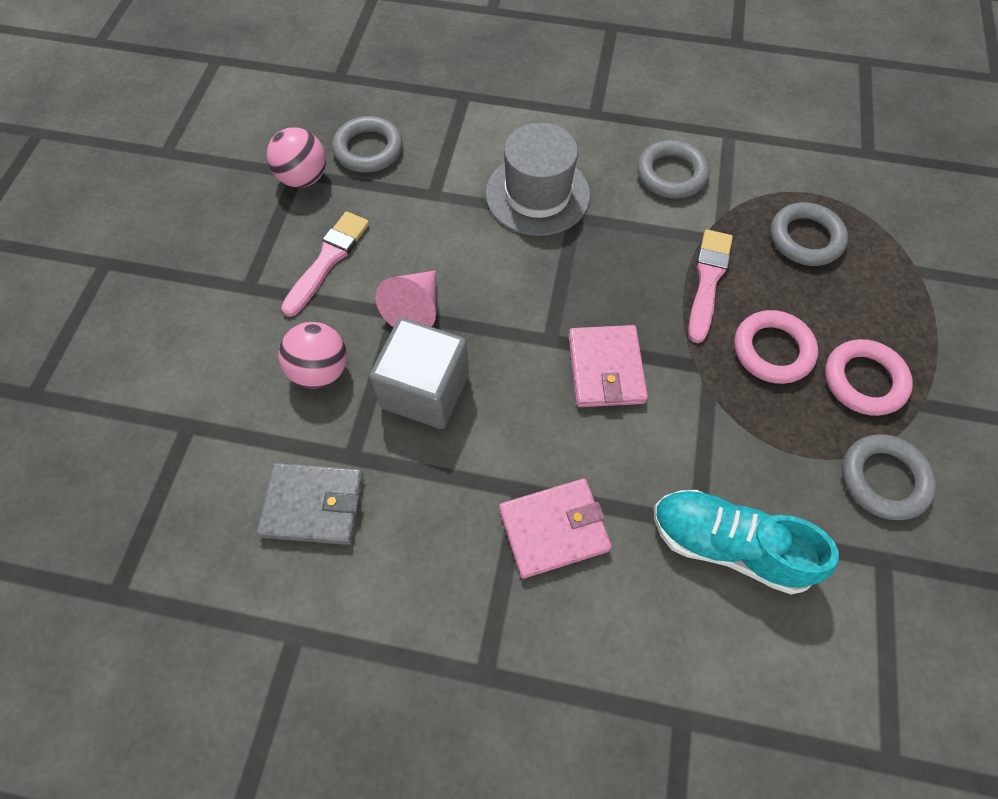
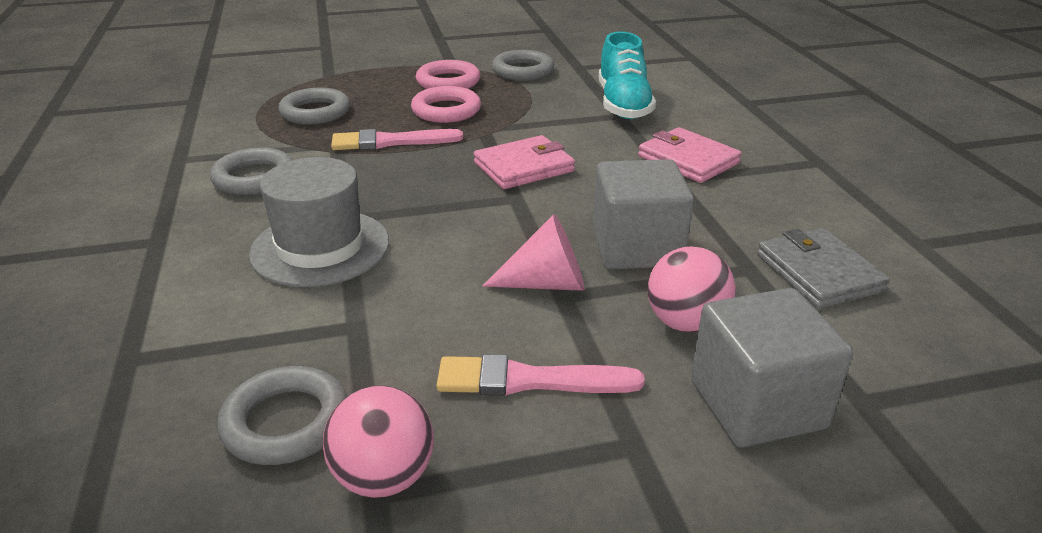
camera: 115 degrees left, 30 degrees down
(228, 364) = (757, 404): none -> grey cube

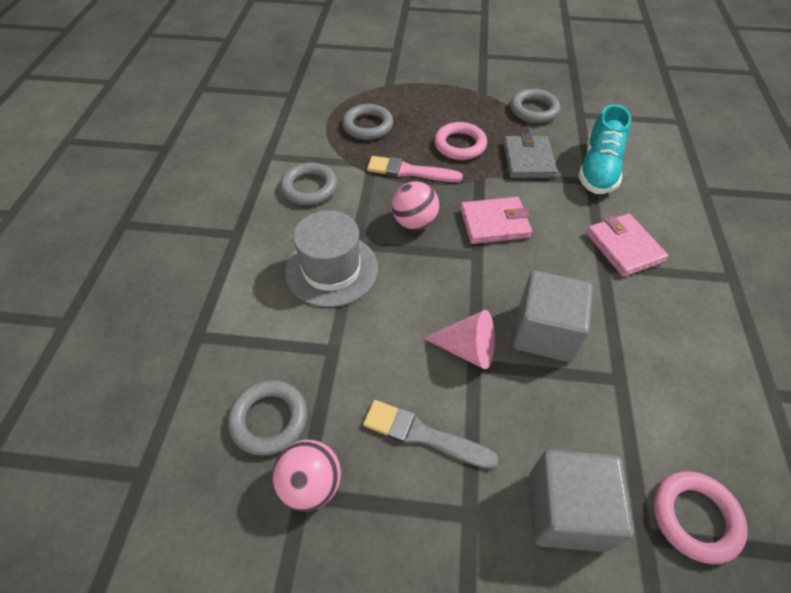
camera: 20 degrees right, 20 degrees up
(448, 82) = (472, 111): pink ring -> pink ring (694, 517)
(529, 380) = (423, 435): pink brush -> grey brush
(685, 323) = (549, 418): pink ball -> pink ball (414, 222)
(819, 273) = (672, 400): grey wallet -> grey wallet (528, 160)

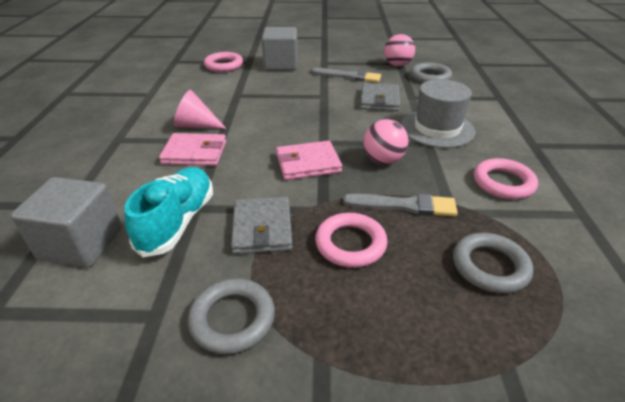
camera: 175 degrees right, 15 degrees down
(309, 187) = (503, 183): grey ring -> pink ring
(386, 344) = (379, 100): none -> grey wallet
(409, 171) = (404, 206): pink brush -> grey brush
(467, 349) = (328, 100): pink cone -> pink cone (196, 125)
(544, 332) = (277, 108): grey cube -> grey cube (81, 243)
(624, 247) = (194, 153): pink wallet -> pink wallet turned 60 degrees counterclockwise

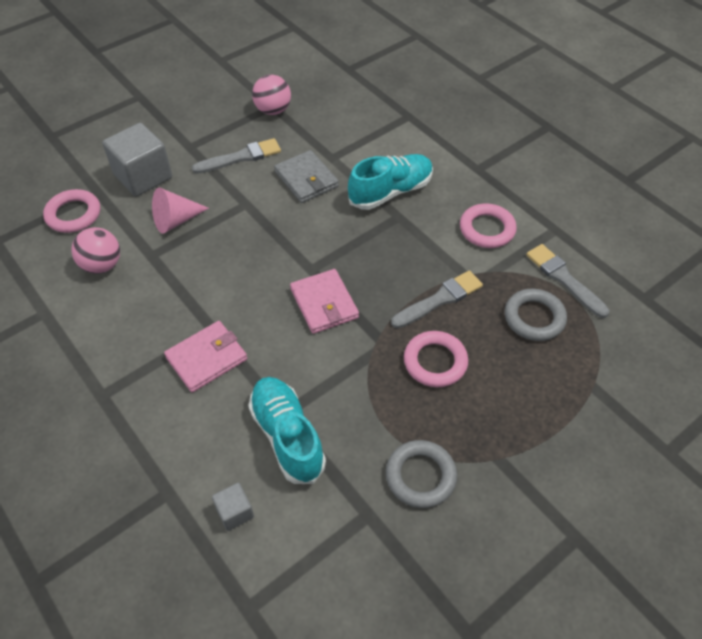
camera: 40 degrees left, 15 degrees up
(81, 243) = (235, 512): grey cube -> grey cube, size x0.49
(196, 125) = (162, 325): pink cone -> pink cone (176, 220)
(262, 228) = (359, 394): grey wallet -> none
(308, 163) = (324, 303): pink wallet -> pink wallet turned 60 degrees counterclockwise
(383, 160) = (381, 260): pink ball -> pink ball (102, 265)
(430, 77) = (322, 115): grey ring -> none
(437, 128) = (390, 192): grey hat -> turquoise shoe
(557, 254) = (564, 279): none -> grey brush

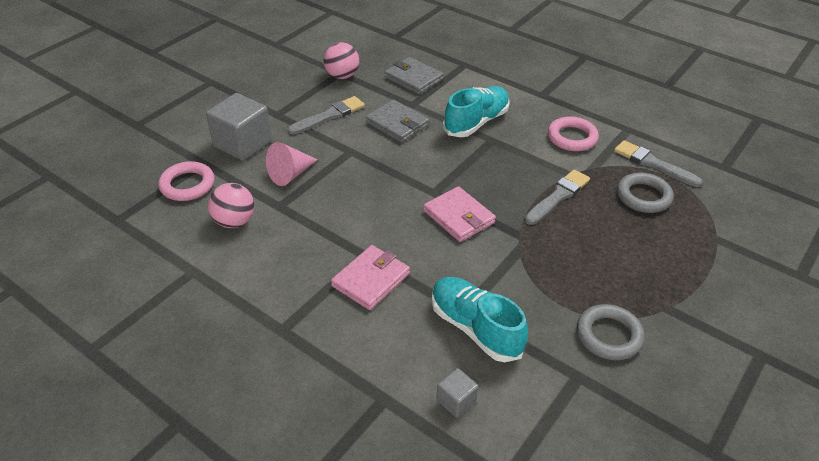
camera: 15 degrees left, 10 degrees down
(346, 125) = (413, 78): none -> grey wallet
(435, 362) = (577, 244): pink ring -> none

